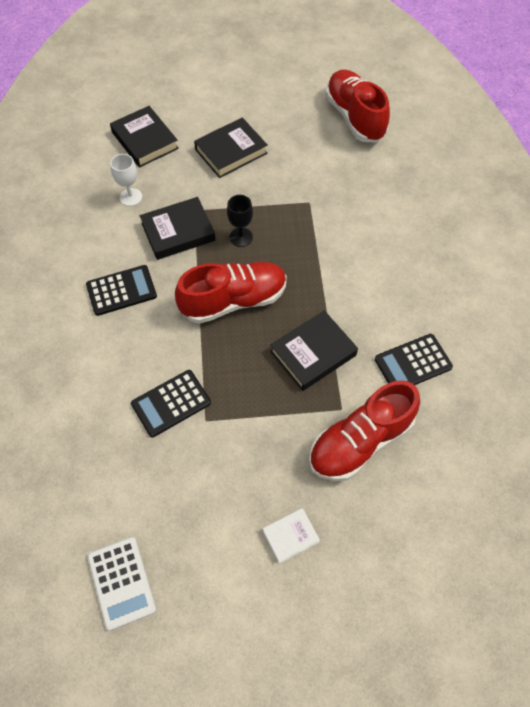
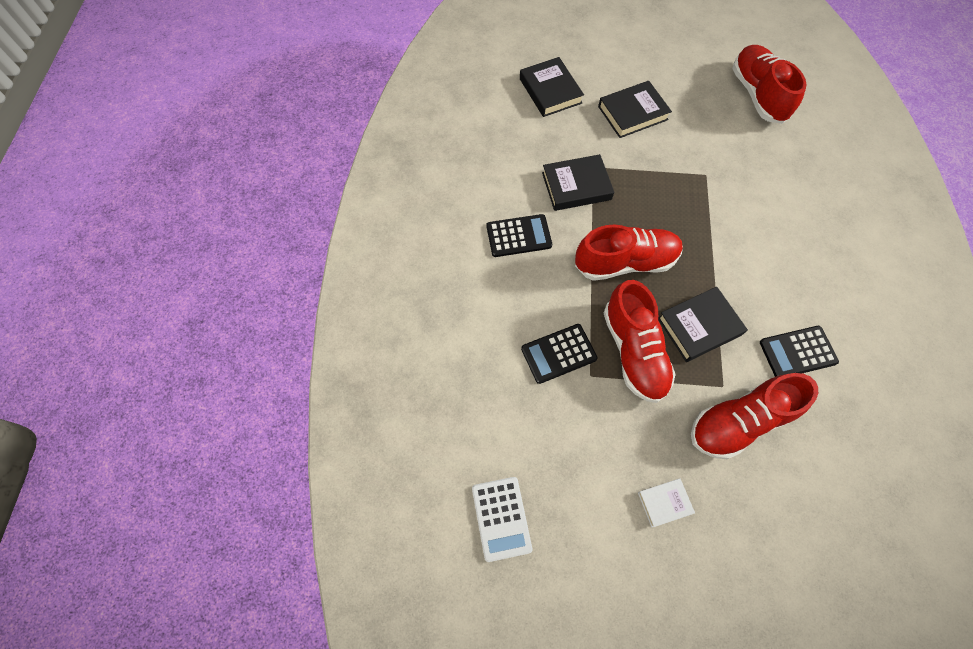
camera: 10 degrees right, 5 degrees up
(131, 197) = (533, 145): white goblet -> none
(241, 237) = (636, 200): black goblet -> none
(248, 388) = (634, 351): none -> red shoe

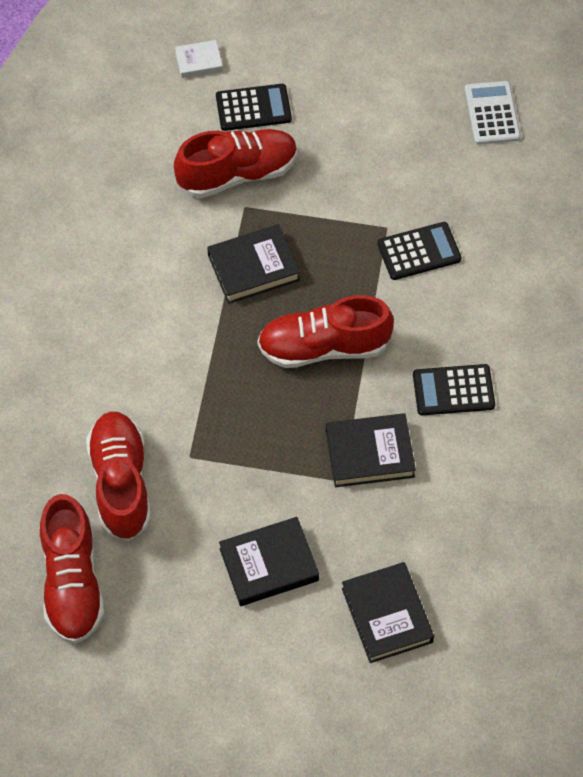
camera: 175 degrees left, 5 degrees down
(634, 351) = (334, 248): red shoe -> red shoe (121, 483)
(664, 503) = (332, 114): white book -> white book (199, 61)
(797, 352) = (151, 233): black calculator -> black calculator (253, 108)

